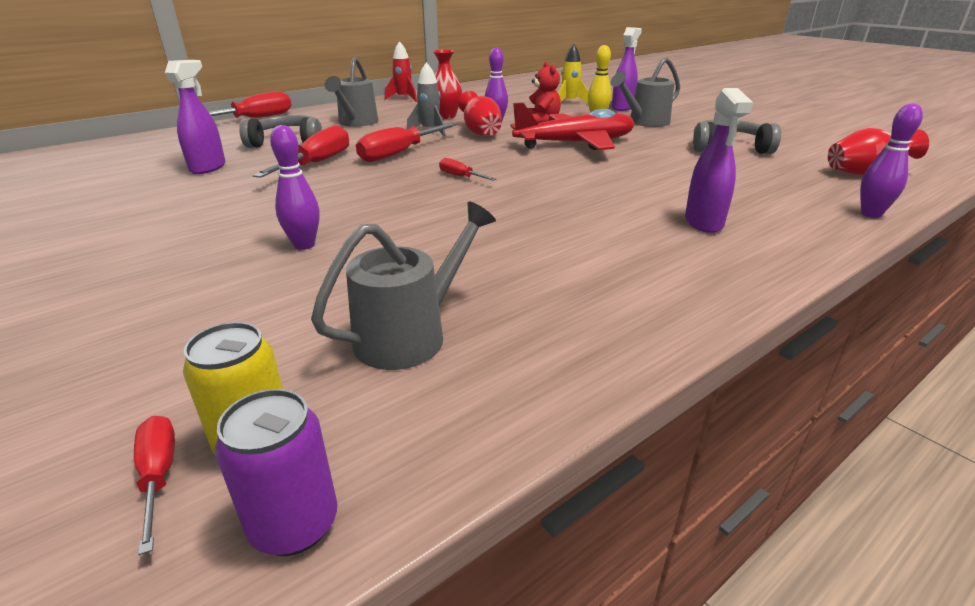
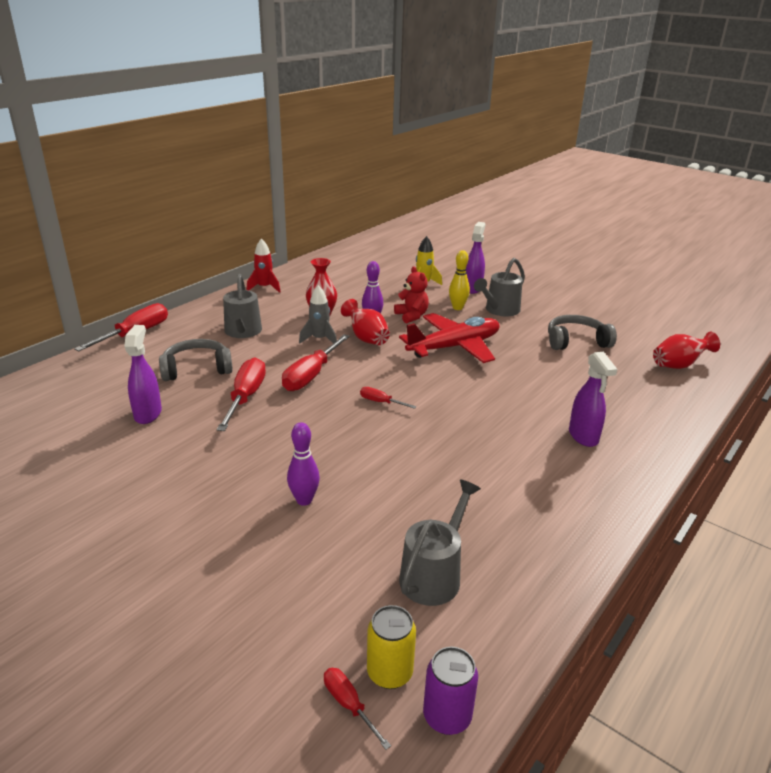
camera: 15 degrees left, 0 degrees up
(870, 214) = (690, 413): purple bowling pin -> none

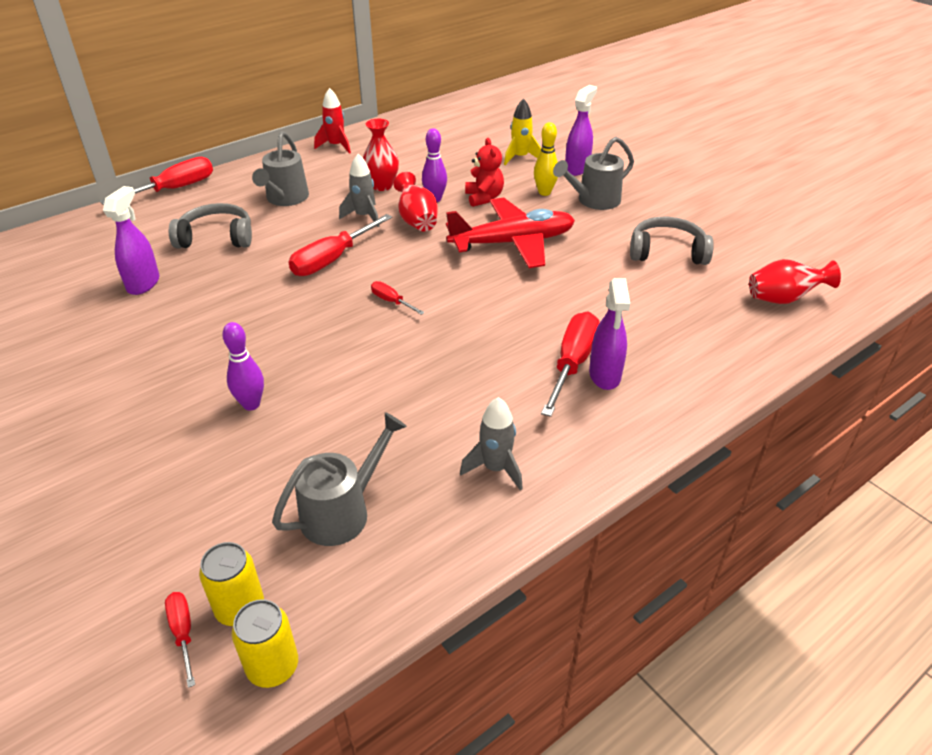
camera: 15 degrees right, 10 degrees up
(246, 397) = (250, 277): red screwdriver -> red screwdriver (572, 363)
(447, 716) = (273, 667): purple can -> yellow can
(540, 519) = (495, 468): none -> grey rocket

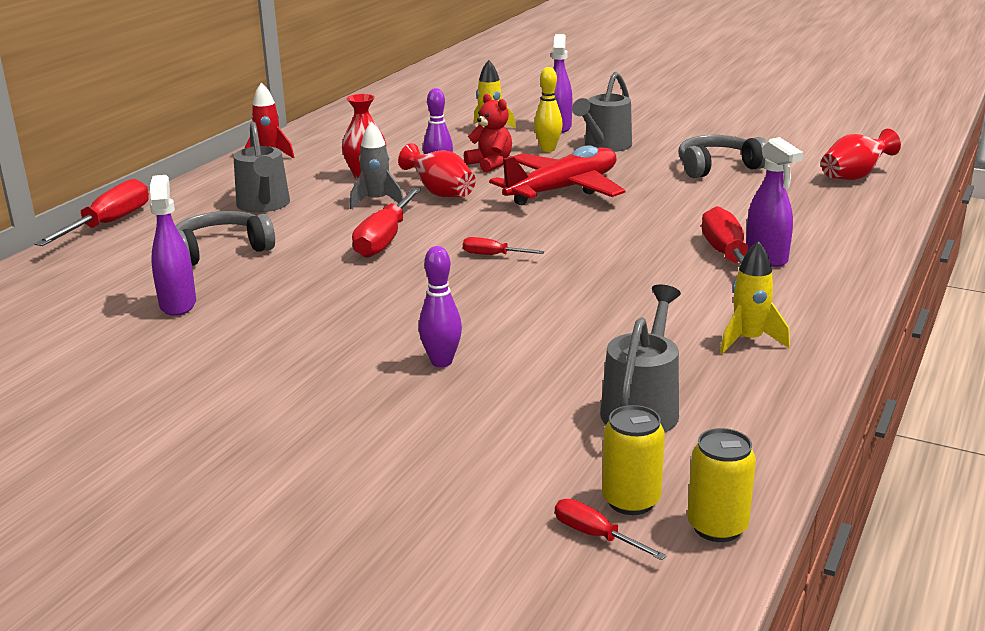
camera: 25 degrees left, 15 degrees down
(495, 468) = (748, 340): grey rocket -> yellow rocket

